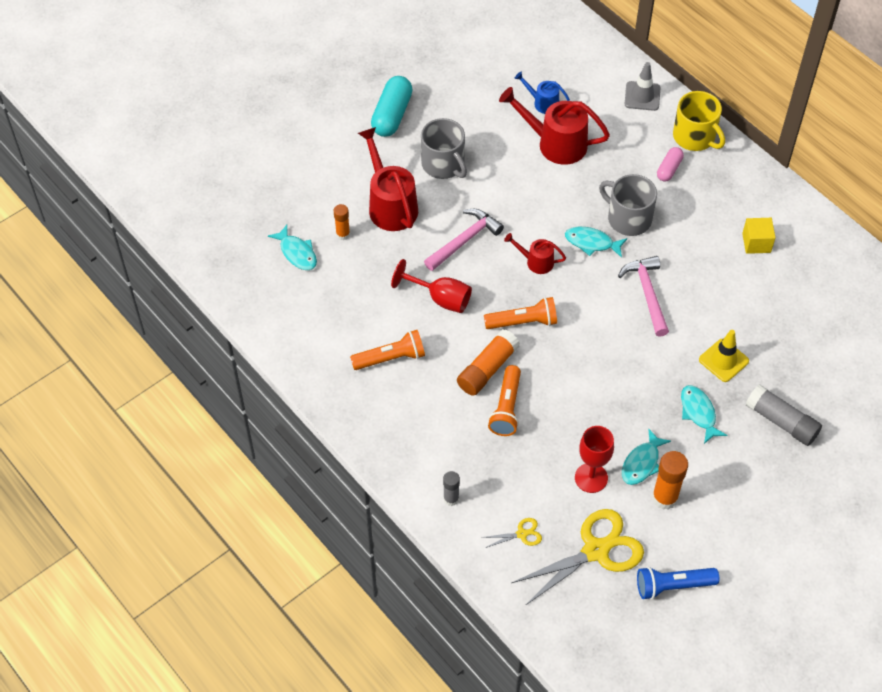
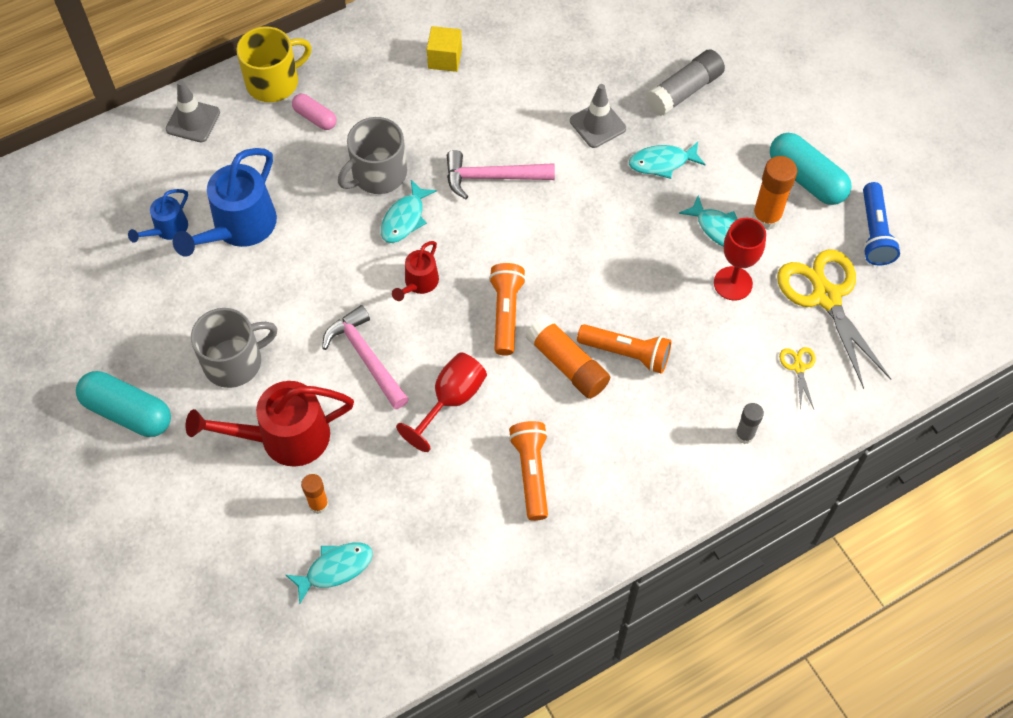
camera: 80 degrees left, 5 degrees up
(555, 143) = (238, 228): red watering can -> blue watering can
(715, 526) = (806, 179): none -> turquoise capsule
(723, 360) = (597, 125): yellow traffic cone -> grey traffic cone

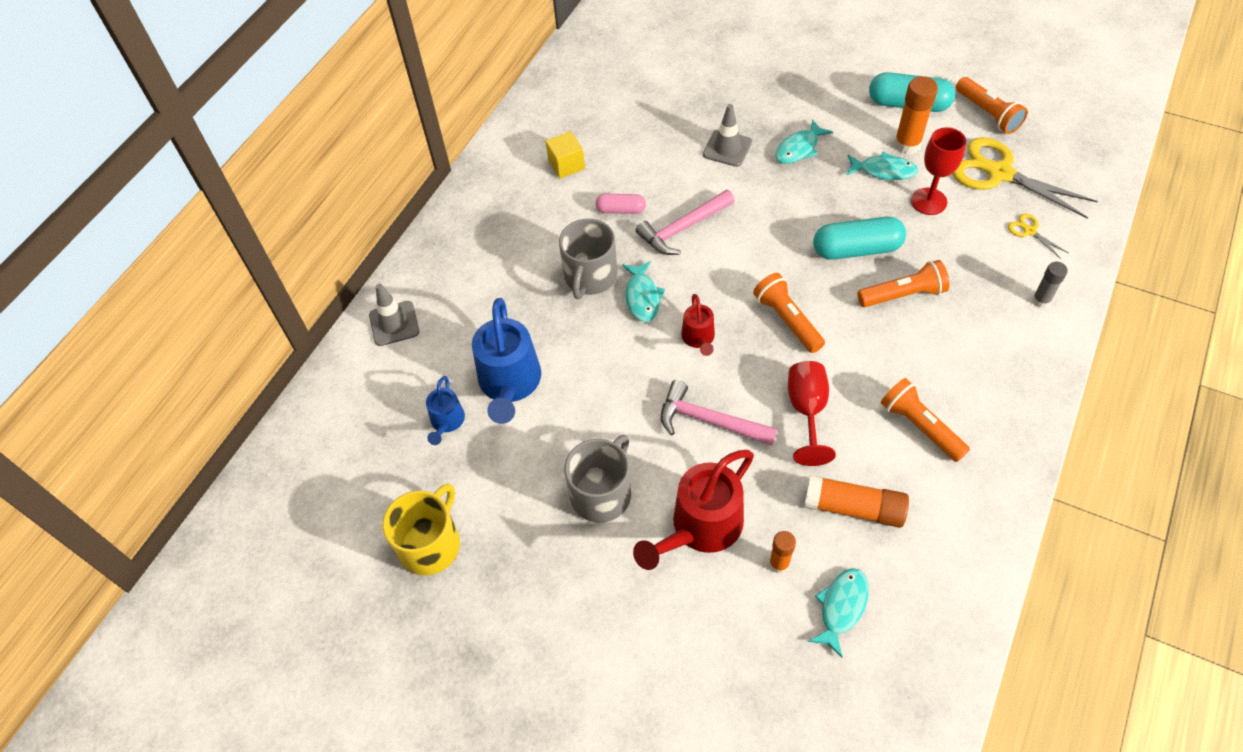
camera: 30 degrees left, 5 degrees down
(128, 412) = (544, 596): turquoise capsule -> turquoise capsule (856, 249)
(274, 82) = (439, 256): yellow mug -> yellow mug (430, 544)
(315, 118) = (499, 263): pink capsule -> pink capsule (621, 210)
(567, 364) = (868, 329): orange glue stick -> orange glue stick (853, 508)
(684, 91) = (767, 92): grey glue stick -> none
(874, 232) = (987, 113): blue flashlight -> orange flashlight

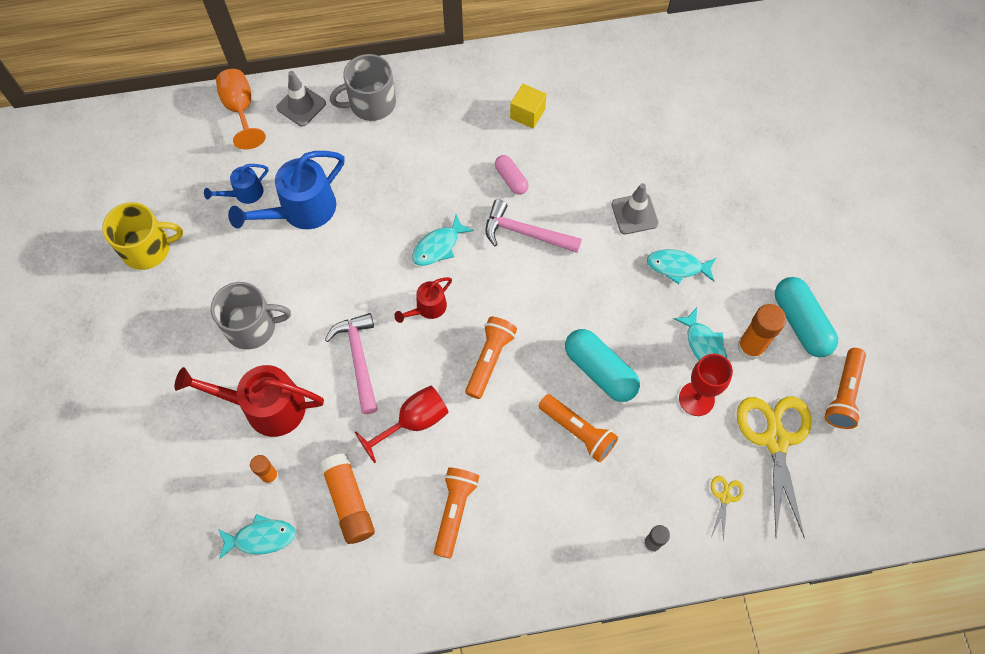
camera: 50 degrees right, 10 degrees up
(349, 376) = (241, 110): none -> orange goblet
(590, 276) = (432, 199): grey mug -> grey mug (371, 103)

